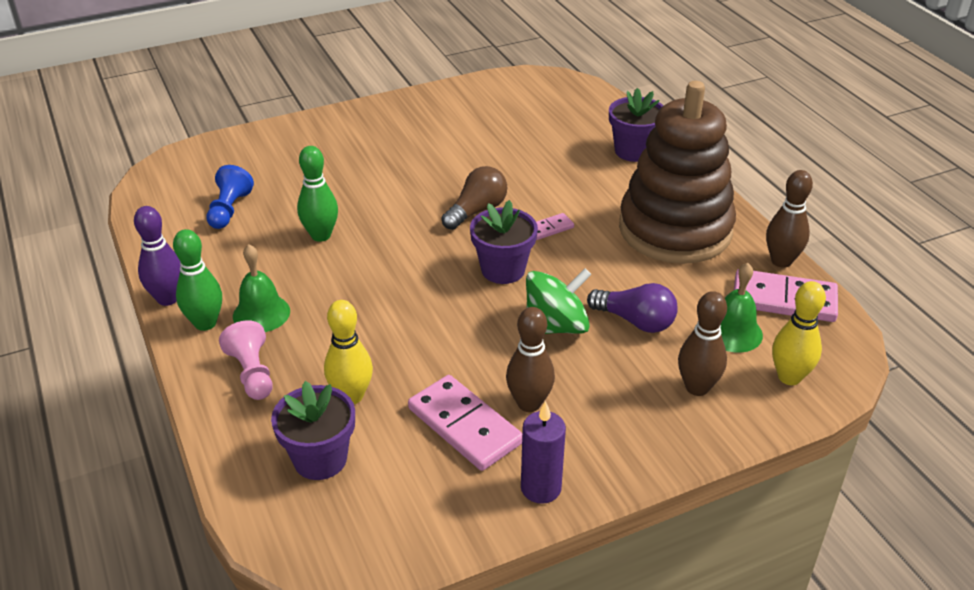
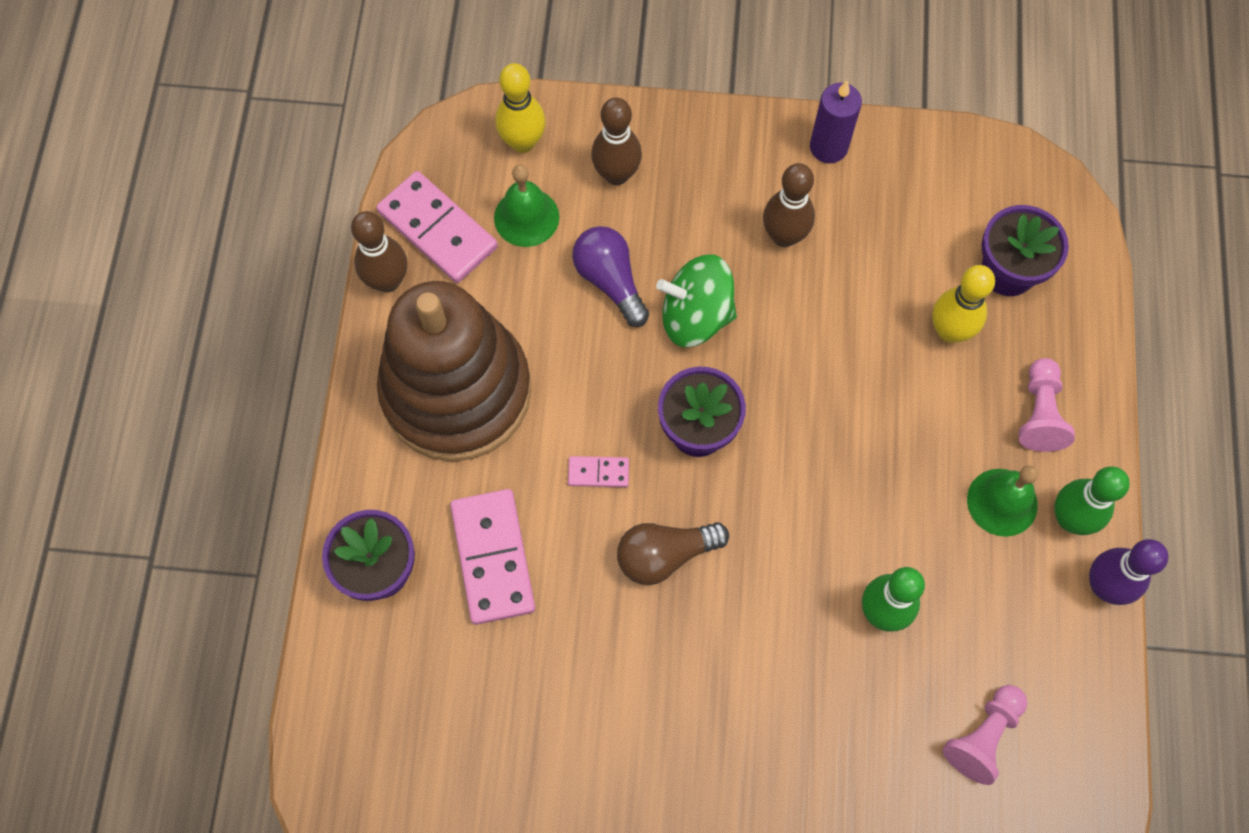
camera: 150 degrees left, 30 degrees up
(229, 210) = (983, 736): blue pawn -> pink pawn
(464, 426) = (858, 242): pink domino -> pink domino (493, 557)

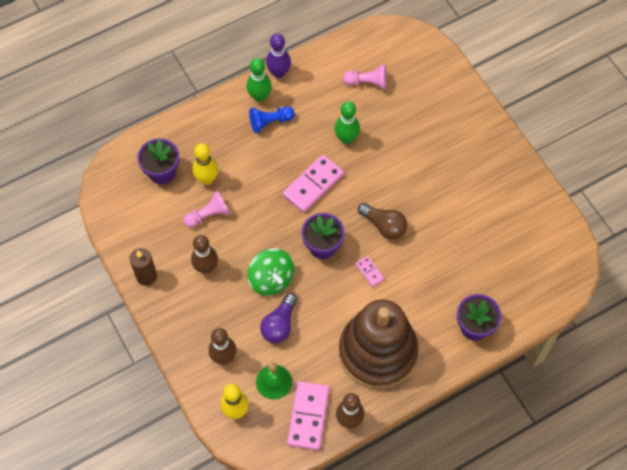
camera: 125 degrees left, 5 degrees down
(493, 557) = (435, 287): pink domino -> pink domino (313, 185)
(828, 147) = (146, 276): purple candle -> brown candle
(1002, 502) = (270, 122): green bell -> blue pawn
(1039, 413) = (221, 128): pink pawn -> pink pawn (208, 215)

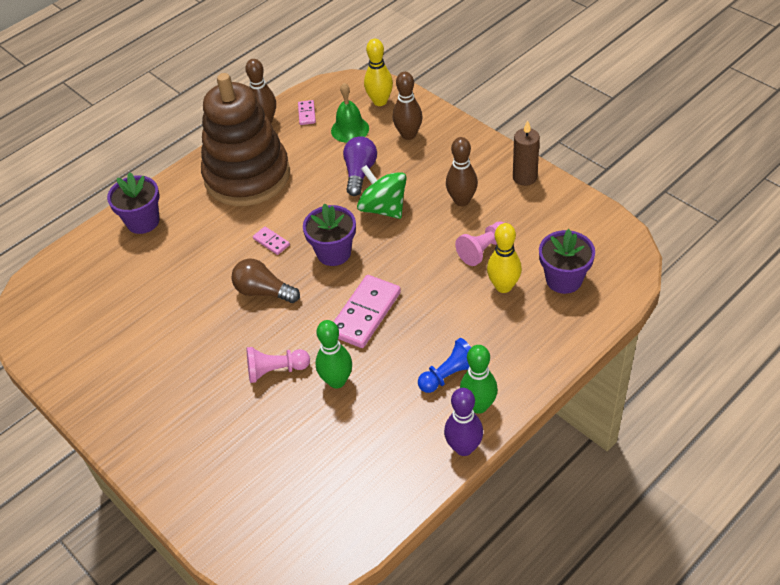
camera: 170 degrees right, 15 degrees down
(308, 416) = (306, 114): pink domino -> pink domino, size x0.48
(367, 82) = (326, 468): pink pawn -> pink pawn (275, 370)

